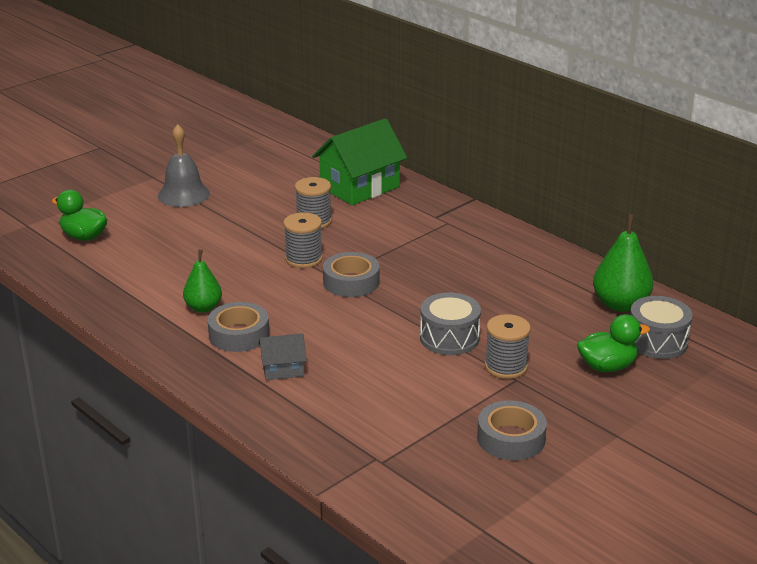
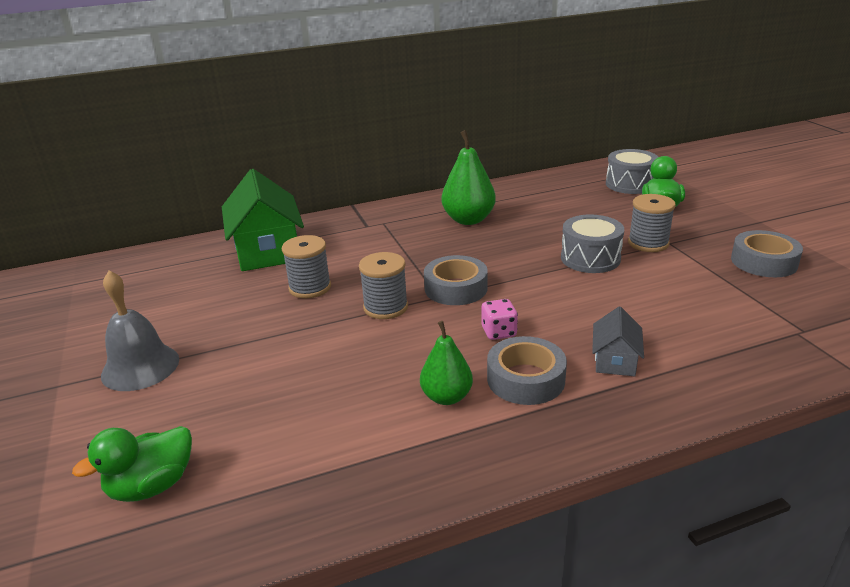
camera: 65 degrees left, 0 degrees up
(295, 313) = (499, 332): none -> pink dice
(620, 304) = (570, 185): green pear -> green pear (468, 220)

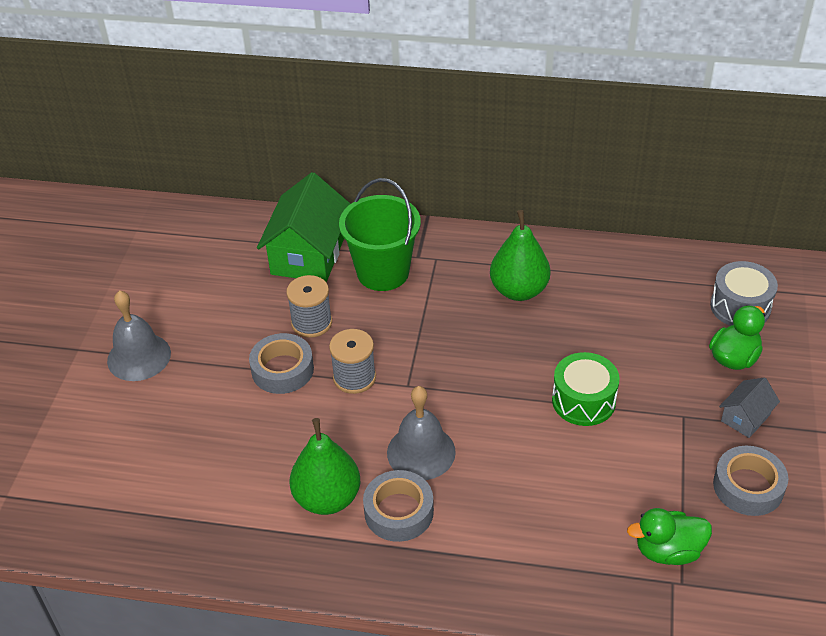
camera: 30 degrees right, 15 degrees up
(152, 486) = (93, 475): green duck -> green duck (668, 551)
(346, 241) = (383, 272): none -> green bucket
(446, 397) = (327, 498): green pear -> green pear, size x1.54
(456, 288) = (429, 382): grey tape -> grey tape (282, 370)
(499, 332) = (421, 452): pink dice -> grey bell
(590, 258) = (583, 401): grey drum -> green drum
(615, 360) = (485, 529): grey house -> grey house (745, 418)
(648, 243) = (661, 406): grey spool -> none

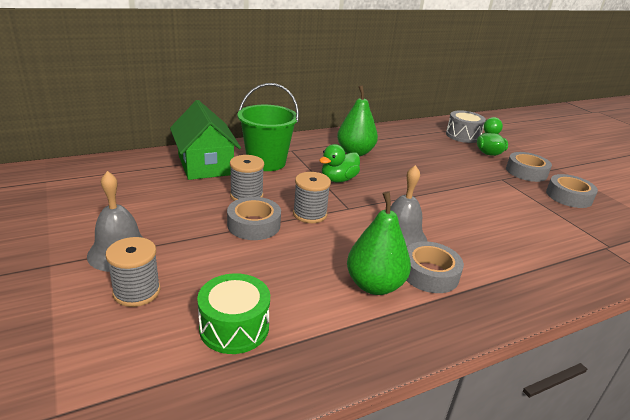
camera: 40 degrees left, 15 degrees down
(122, 409) = (137, 291): none -> grey spool
(583, 401) = (450, 186): green drum -> green drum (234, 327)
(668, 551) = (582, 235): green duck -> green duck (338, 179)
(745, 418) = (526, 172): grey house -> grey tape

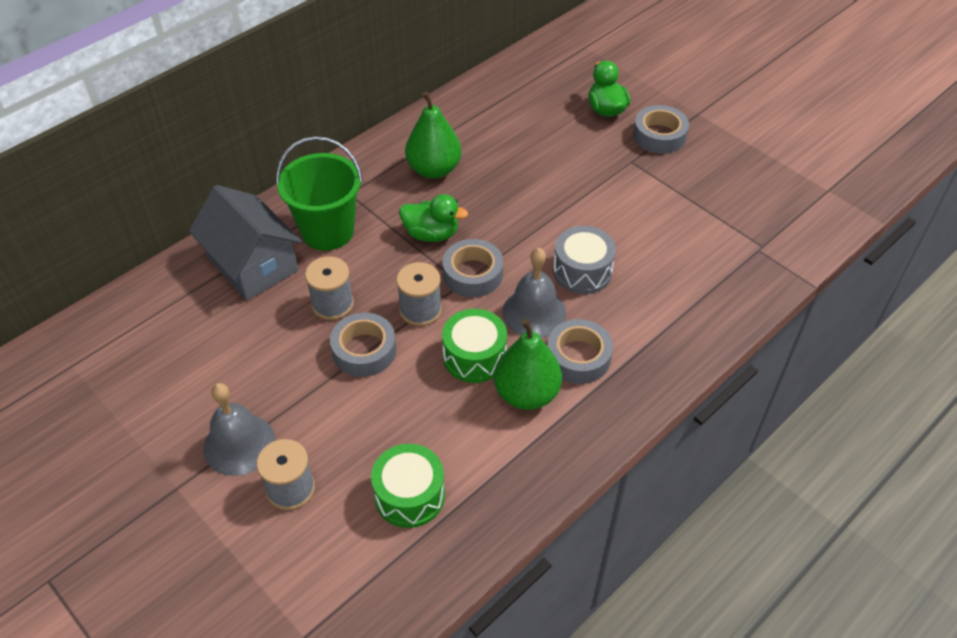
camera: 15 degrees left, 20 degrees up
(205, 165) = (252, 264): green house -> grey house
(338, 179) = (431, 234): green duck -> green duck turned 105 degrees counterclockwise
(339, 250) = (474, 356): none -> green drum
(463, 136) = (566, 79): grey drum -> grey drum (582, 271)
(568, 196) = (714, 169): grey tape -> grey tape (473, 274)

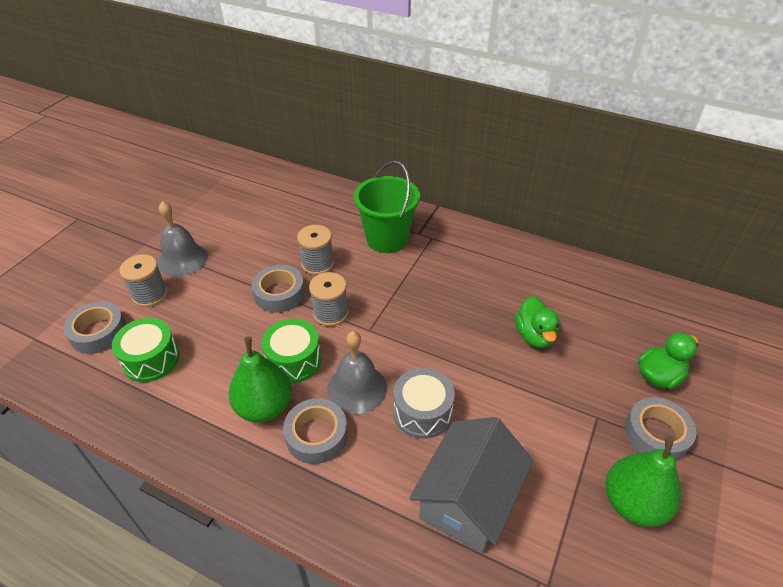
camera: 70 degrees right, 5 degrees down
(252, 264) = (338, 214): grey house -> grey house (468, 499)
(431, 234) = (414, 296): green duck -> green duck (534, 336)
(434, 169) = (488, 276): green pear -> green pear (633, 503)
(473, 274) = (382, 334): grey tape -> grey tape (98, 332)

